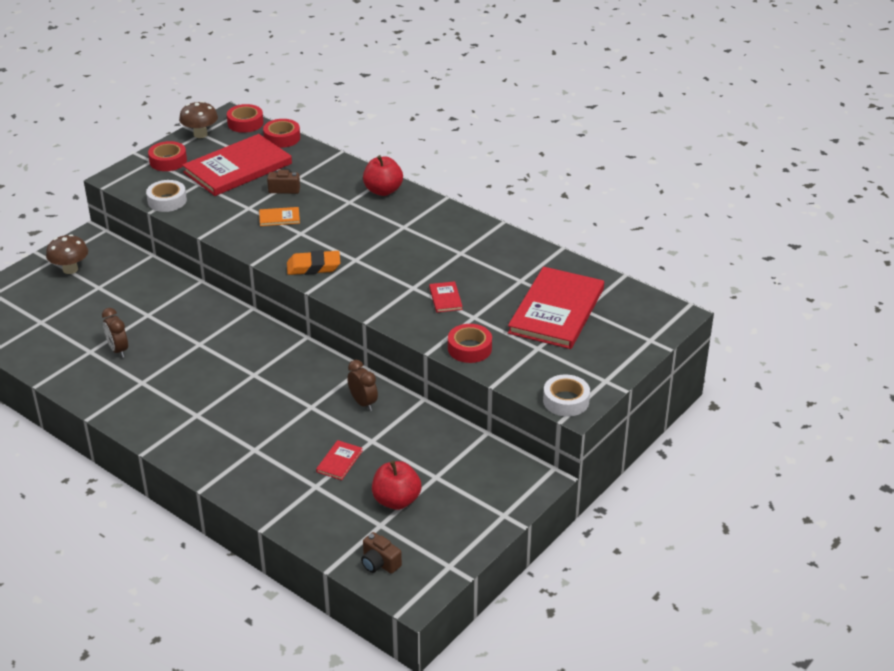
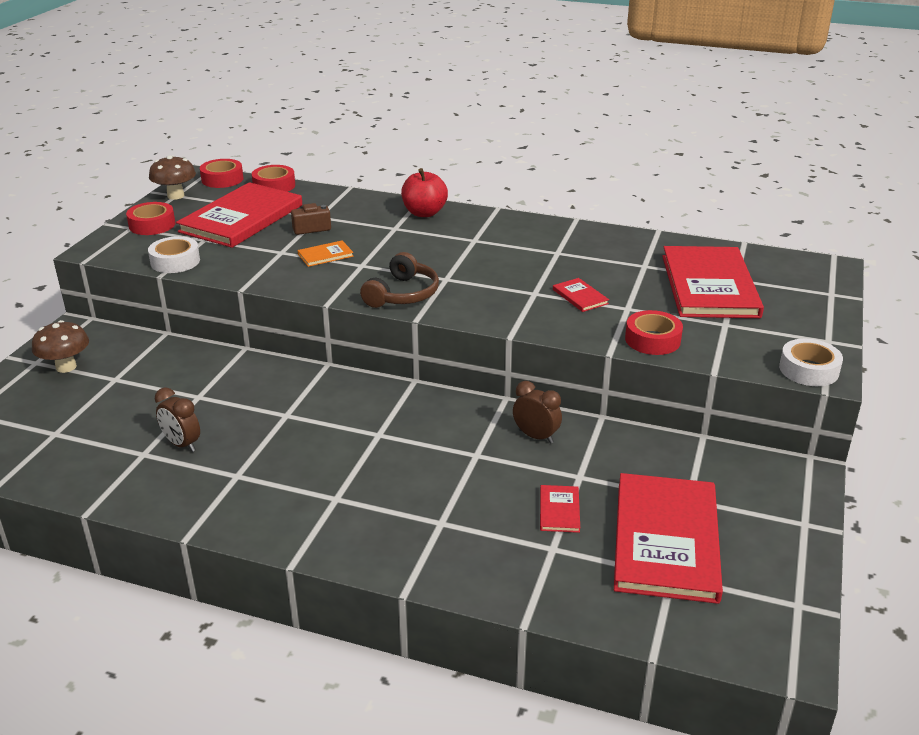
camera: 20 degrees left, 5 degrees down
(313, 267) = (403, 294): orange eraser -> brown headphones
(379, 563) = (711, 626): brown camera -> none
(396, 500) = (666, 540): red apple -> red book

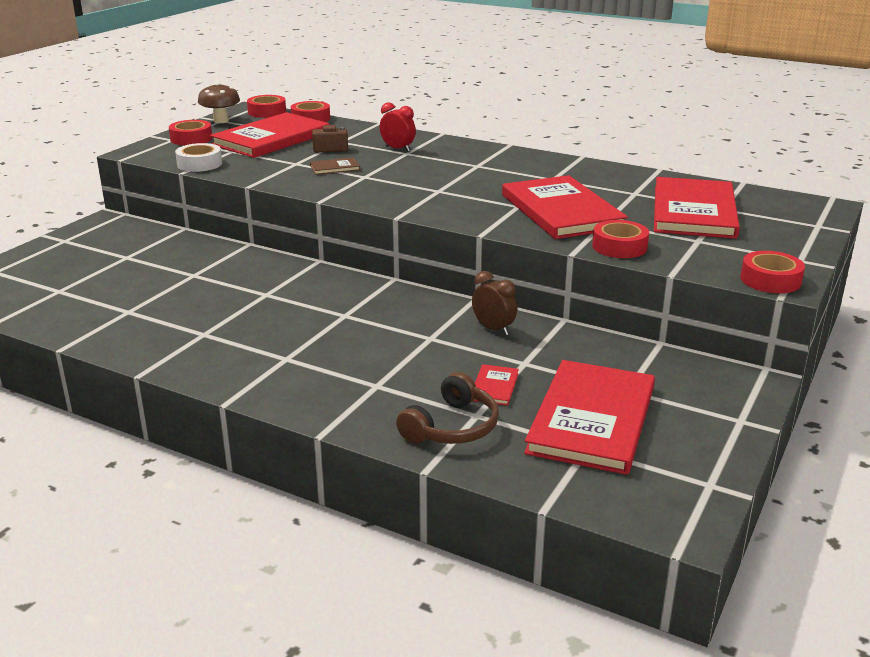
camera: 10 degrees right, 5 degrees down
(66, 367) = (88, 245): brown mushroom -> none
(182, 444) = (164, 307): brown clock -> none
(325, 255) = (334, 168): orange book -> brown book
(383, 223) = (398, 149): none -> red clock
(403, 294) = (393, 199): brown headphones -> brown headphones (452, 427)
(424, 213) = (439, 144): red apple -> none
(580, 296) = (561, 211): red book -> red book, size x2.46
(808, 370) = (770, 280): white tape -> red tape

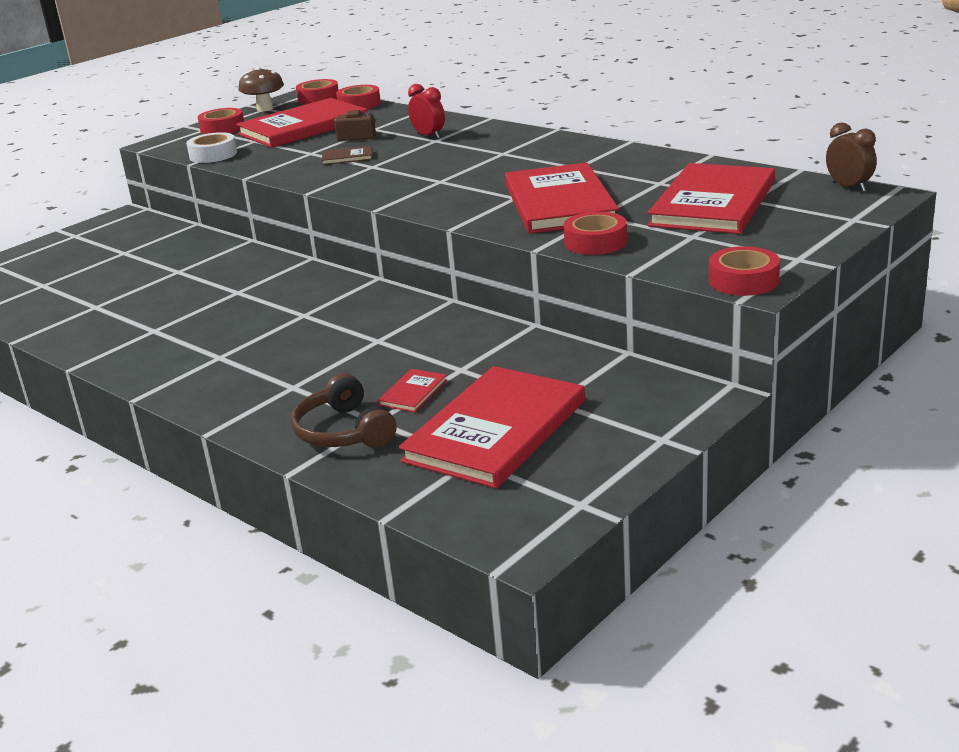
camera: 15 degrees right, 0 degrees up
(452, 427) = (343, 432): brown headphones -> brown headphones turned 105 degrees clockwise
(493, 329) = (450, 333): brown clock -> brown clock (849, 187)

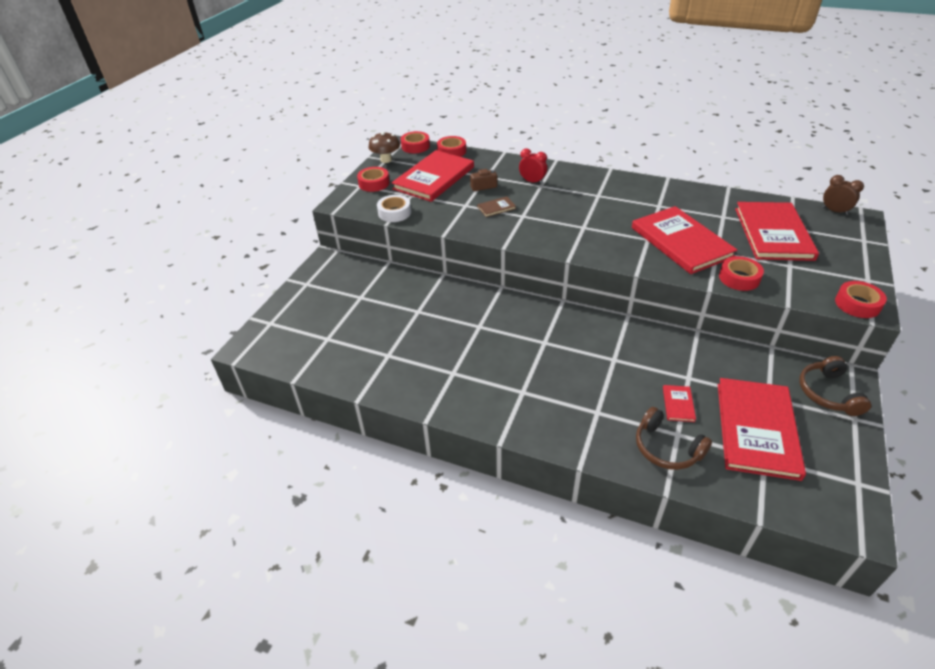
camera: 20 degrees left, 15 degrees up
(653, 408) = (828, 393): none -> brown headphones

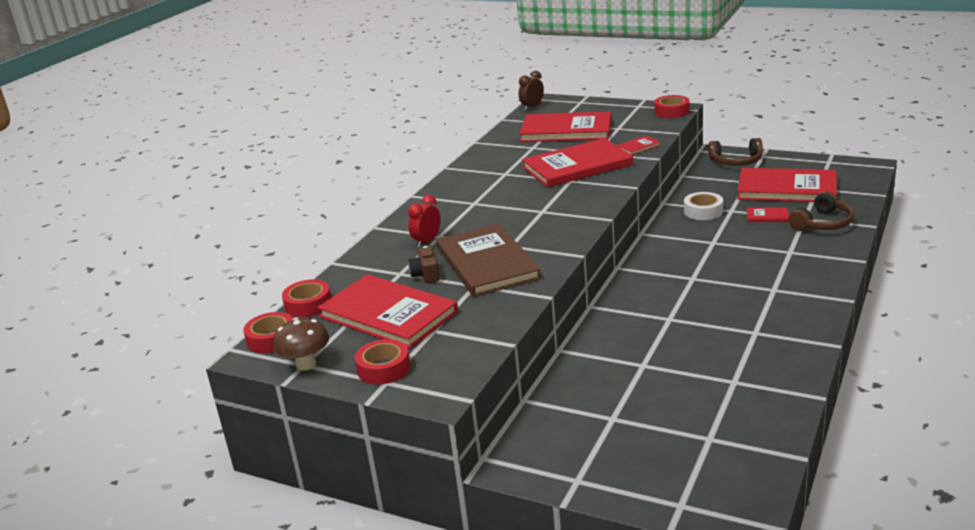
camera: 85 degrees left, 15 degrees down
(394, 213) = (482, 340): white tape -> white tape (703, 211)
(496, 208) = (487, 263): brown book -> brown book, size x2.46
(739, 278) = (638, 147): red tape -> red book

